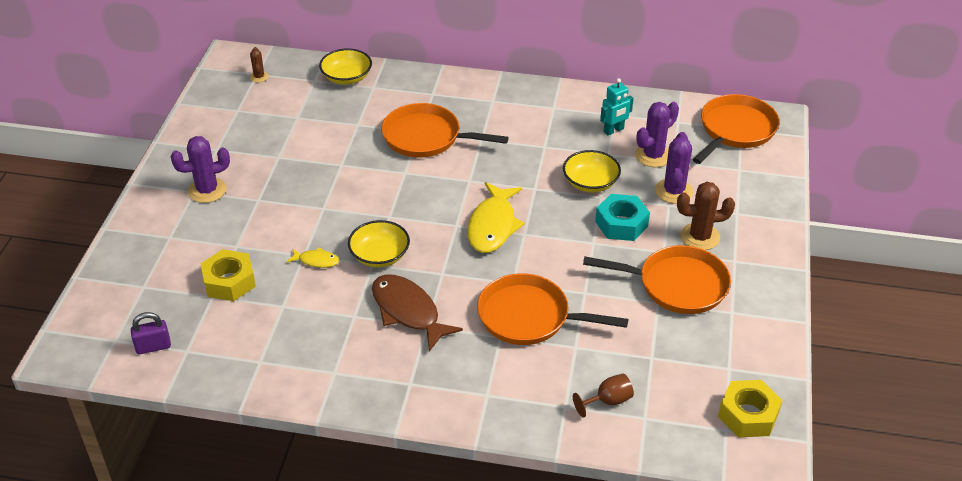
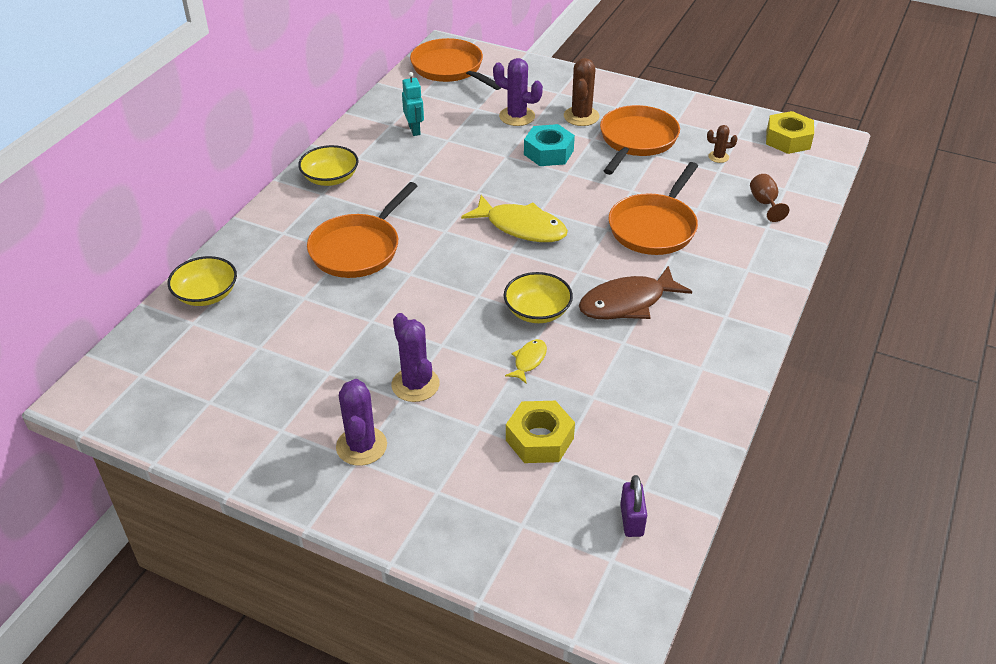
camera: 75 degrees left, 0 degrees up
(259, 77) = (149, 373): brown cactus -> brown cactus (718, 157)
(590, 183) = (484, 158): yellow bowl -> yellow bowl (330, 178)
(653, 156) = (463, 116): purple cactus -> purple cactus (415, 384)

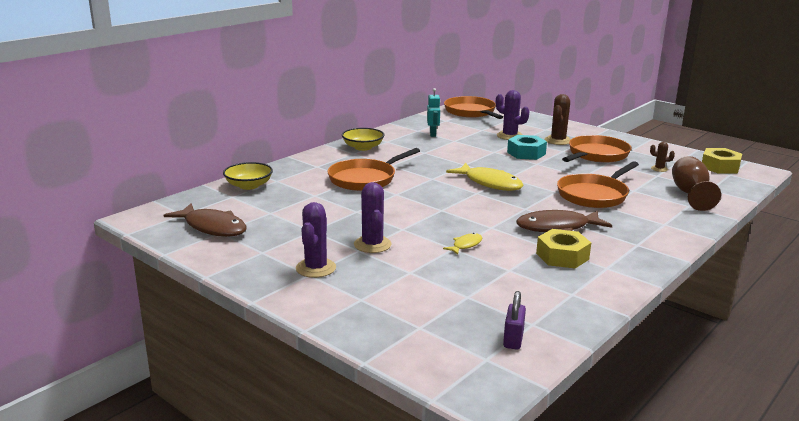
camera: 15 degrees right, 20 degrees down
(195, 394) = (212, 227): none -> brown fish
(537, 311) = (483, 222): yellow bowl -> none
(539, 439) = (455, 285): yellow nut -> yellow nut (562, 256)
(764, 203) = (690, 194): brown goblet -> brown goblet, size x1.66

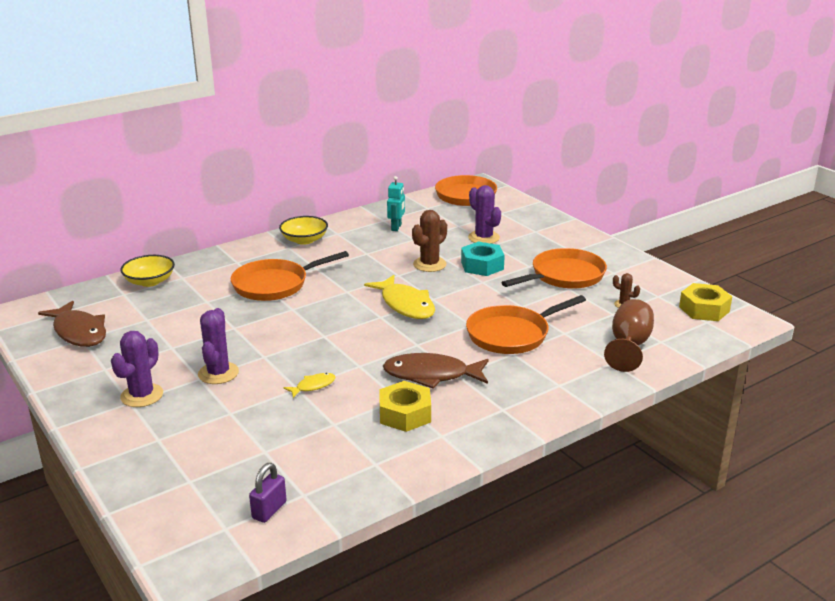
camera: 15 degrees right, 5 degrees up
(558, 140) = (536, 250): brown cactus -> brown cactus (429, 264)

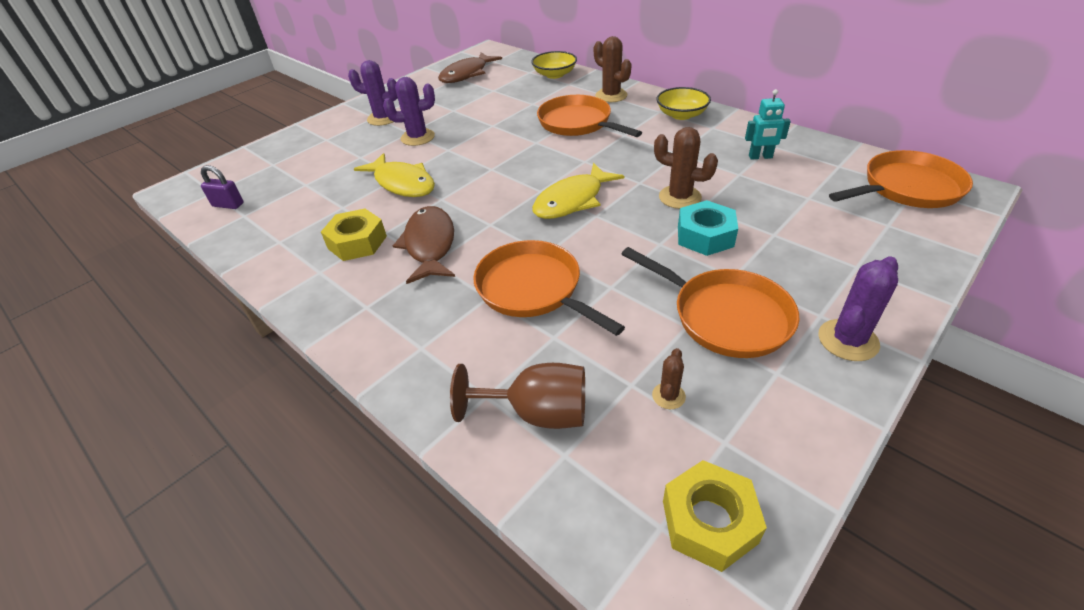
camera: 80 degrees right, 15 degrees up
(234, 261) = (611, 95): none -> brown cactus
(313, 386) = (402, 183): yellow fish -> yellow fish, size x2.03
(483, 238) = (789, 224): purple cactus -> purple cactus (848, 340)

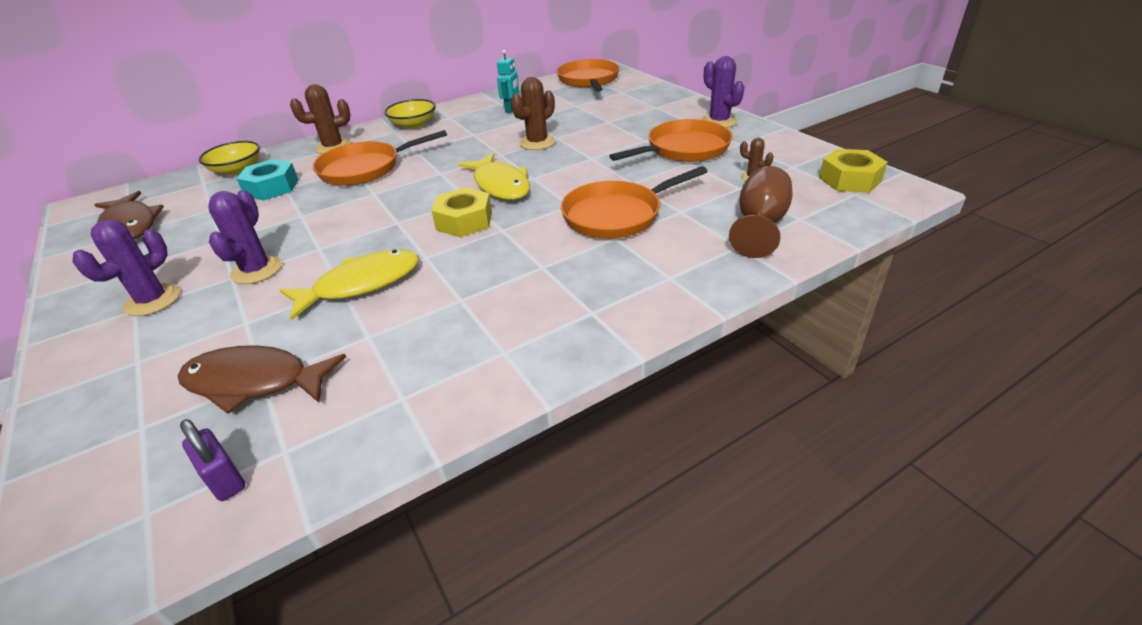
camera: 75 degrees left, 5 degrees down
(228, 205) = (224, 479): purple padlock -> purple padlock turned 75 degrees counterclockwise
(357, 242) = (463, 321): yellow nut -> yellow nut (464, 221)
(430, 245) = (510, 267): brown fish -> brown fish (254, 382)
(705, 236) = (594, 142): turquoise nut -> turquoise nut (272, 188)

